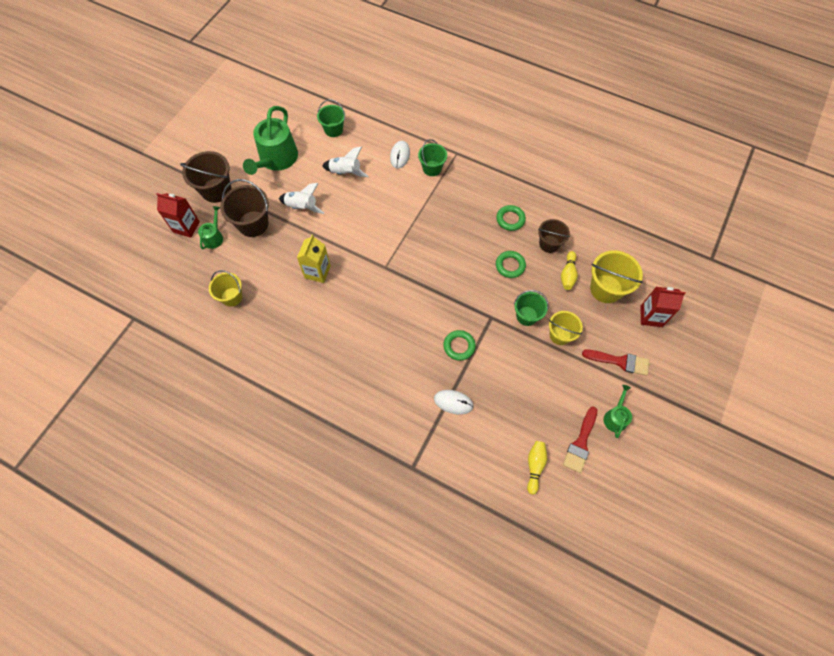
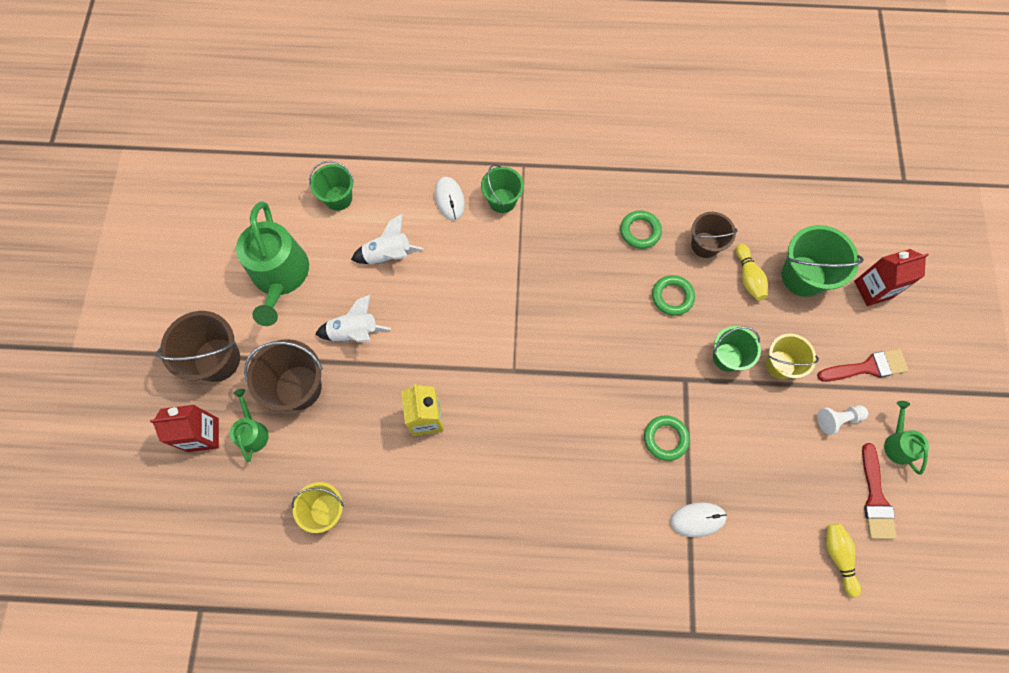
camera: 25 degrees left, 5 degrees up
(581, 384) = (838, 419): none -> white pawn
(606, 289) = (803, 276): yellow bucket -> green bucket

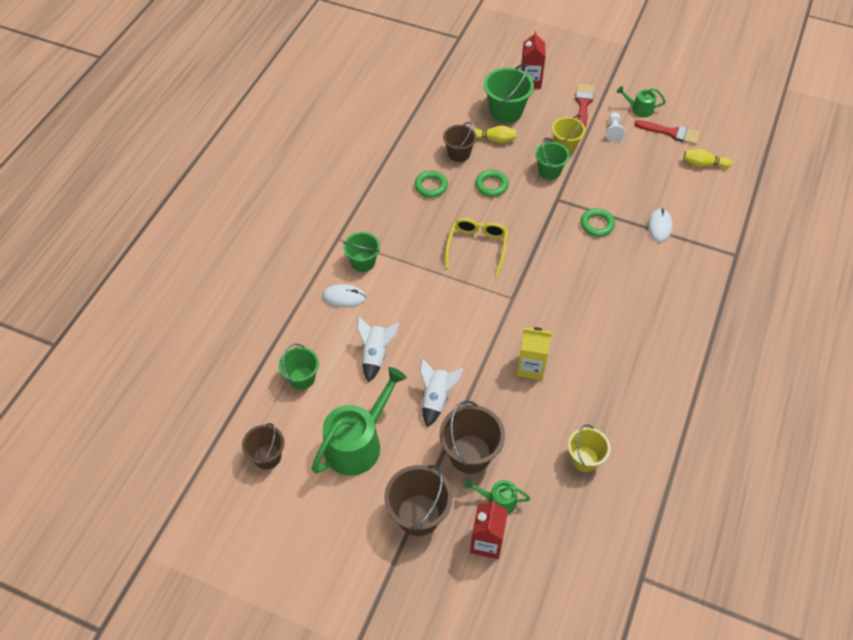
camera: 70 degrees left, 15 degrees down
(243, 202) = (267, 456): none -> brown bucket
(280, 275) = (357, 443): green watering can -> green watering can turned 60 degrees counterclockwise
(571, 310) = (477, 247): none -> yellow glasses

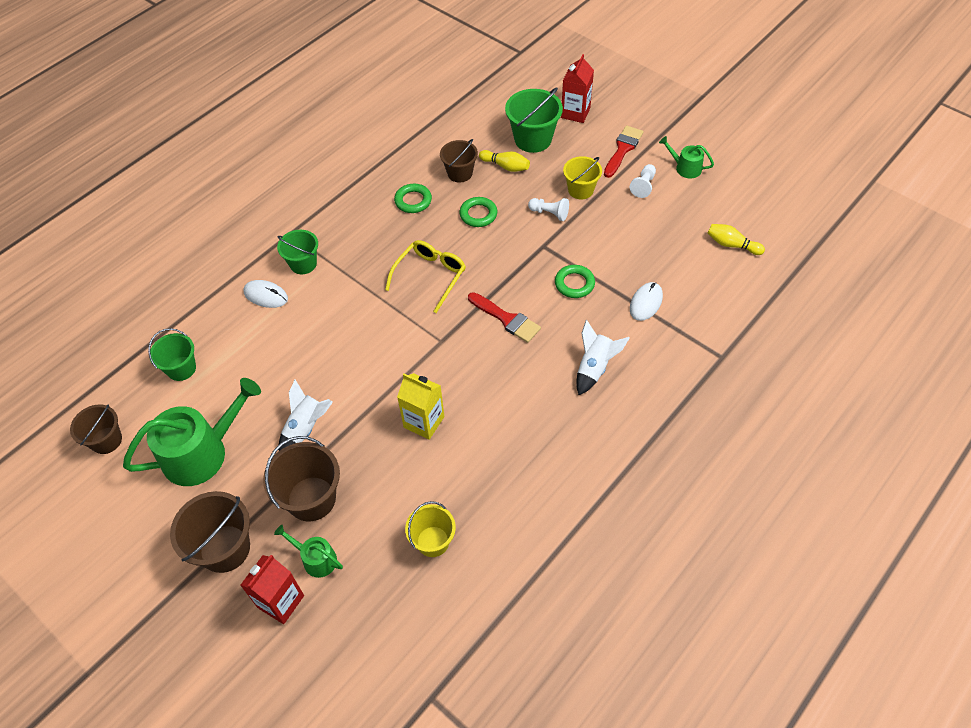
camera: 20 degrees right, 0 degrees up
(375, 354) = (267, 364): white rocket -> white rocket (594, 367)
(549, 171) = (549, 213): green bucket -> white pawn
(671, 133) = (710, 201): red brush -> red brush (506, 319)

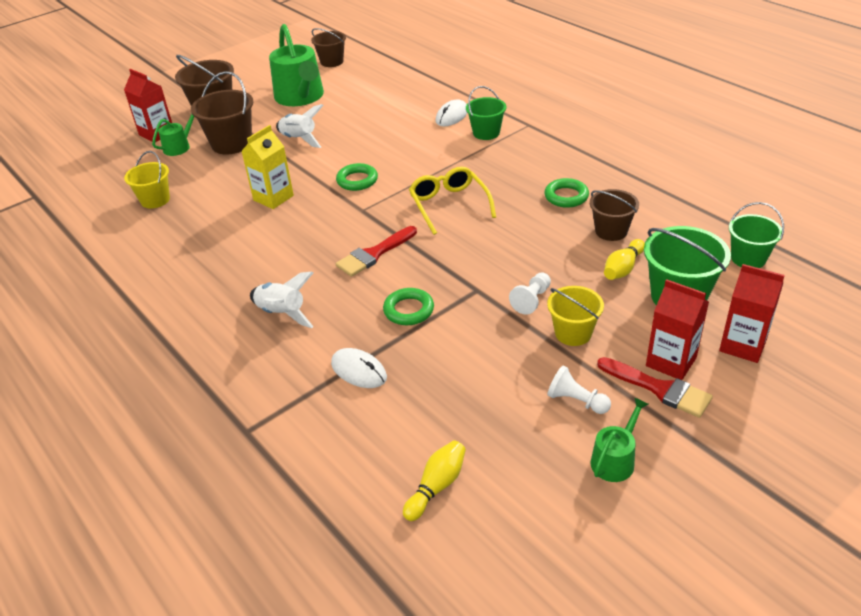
camera: 100 degrees right, 15 degrees down
(181, 368) = (385, 84): green bucket -> green bucket (748, 258)
(430, 277) = (449, 205): yellow glasses -> yellow glasses turned 150 degrees counterclockwise
(478, 214) = (538, 242): green ring -> green ring (357, 180)
(597, 144) = (671, 361): none -> red carton

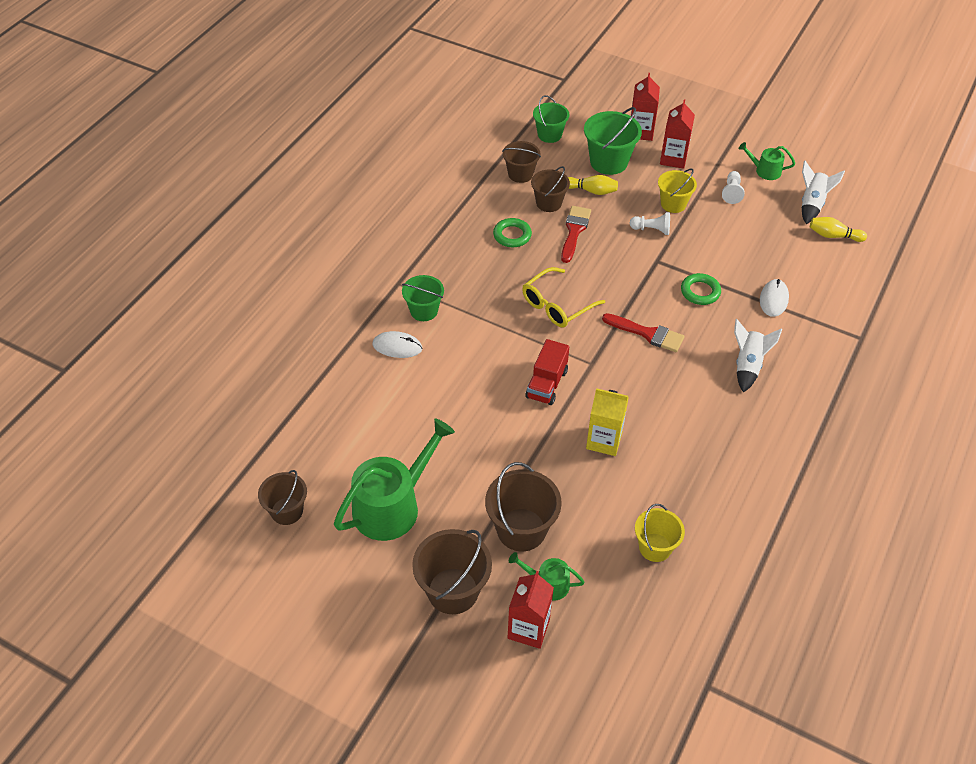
camera: 115 degrees left, 10 degrees up
(299, 139) = (489, 465): white rocket -> white rocket (812, 204)
(357, 180) = (546, 384): green ring -> red truck
(659, 389) = (699, 161): red brush -> red brush (574, 231)
(671, 221) = (520, 174): none -> brown bucket

